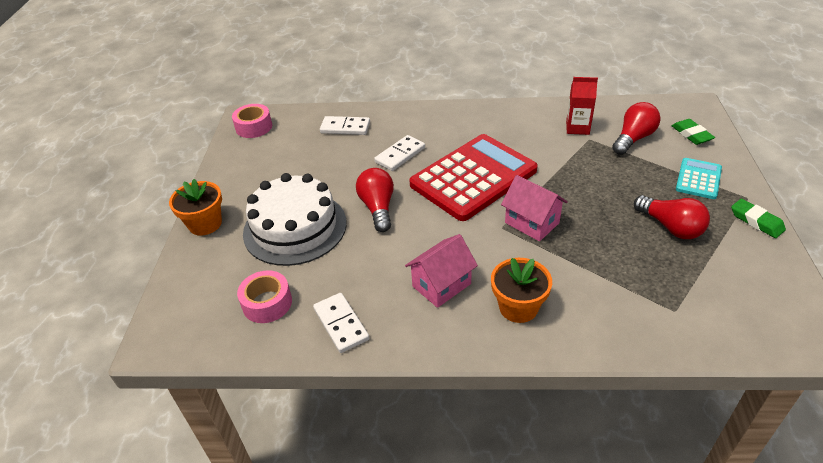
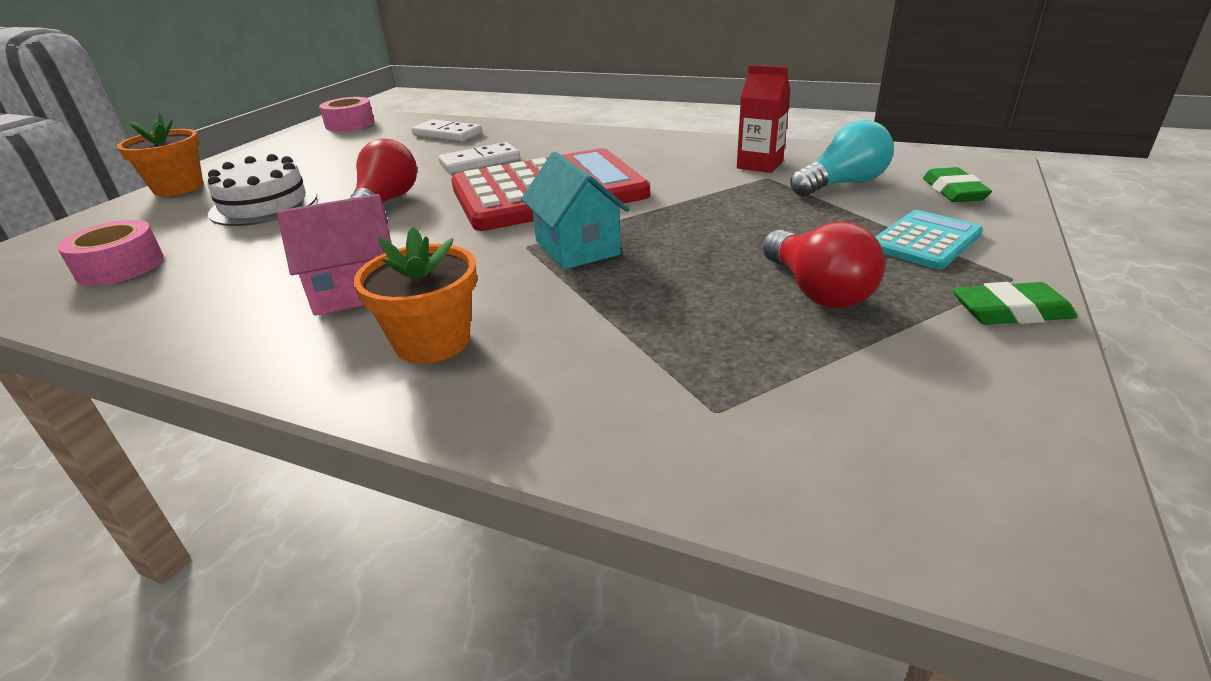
camera: 20 degrees right, 10 degrees down
(295, 227) = (264, 205): white cake -> white cake, size x0.67
(341, 324) = (166, 306): white domino -> none
(532, 223) = (577, 248): pink house -> turquoise house
(633, 138) = (842, 184): red light bulb -> turquoise light bulb
(756, 221) = (1010, 312): green eraser -> green eraser turned 75 degrees counterclockwise

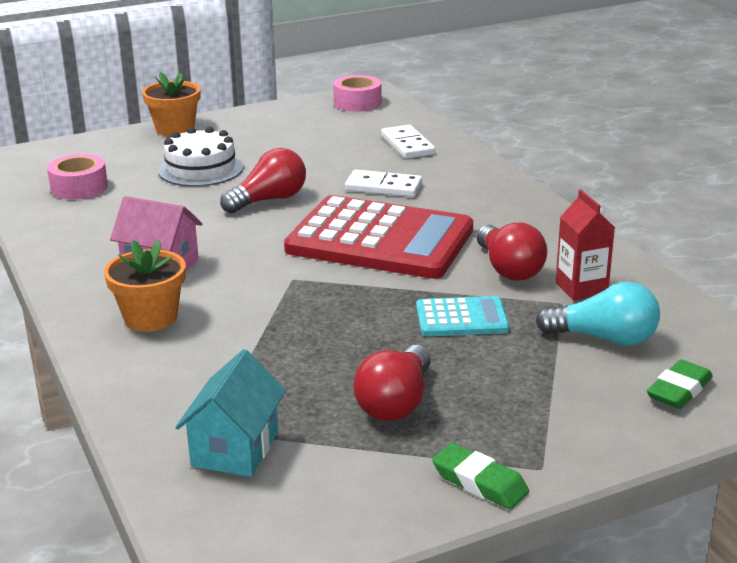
camera: 40 degrees right, 5 degrees down
(577, 248) = (318, 296): turquoise house -> turquoise house (235, 448)
(687, 173) = (508, 269): none -> red light bulb
(925, 241) = (549, 412): turquoise calculator -> turquoise calculator (461, 318)

